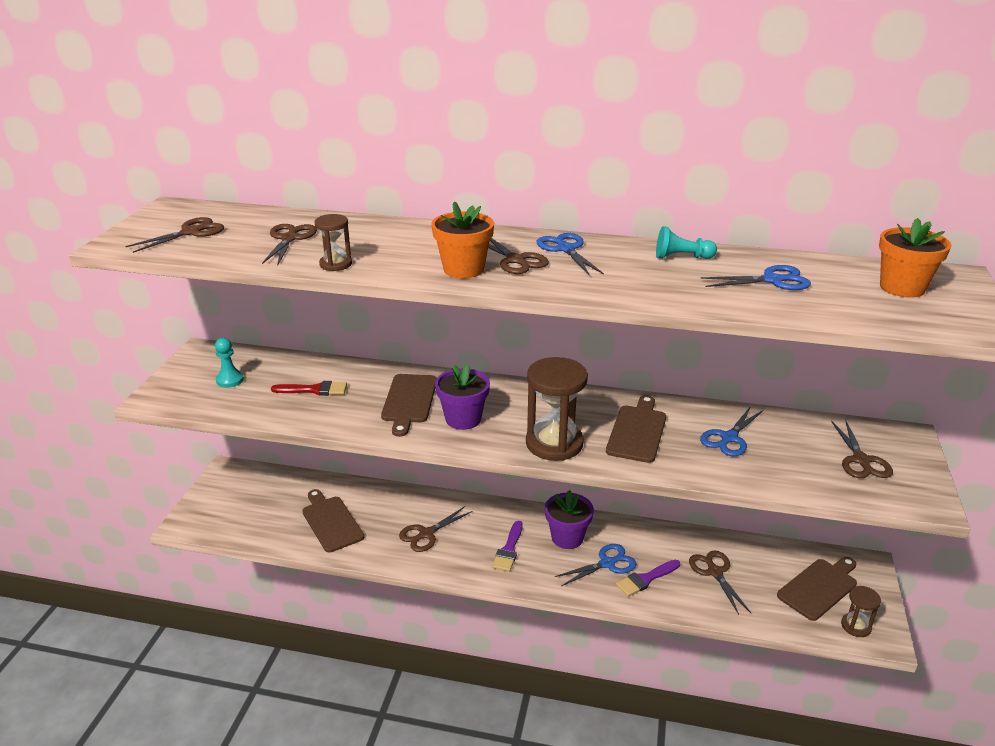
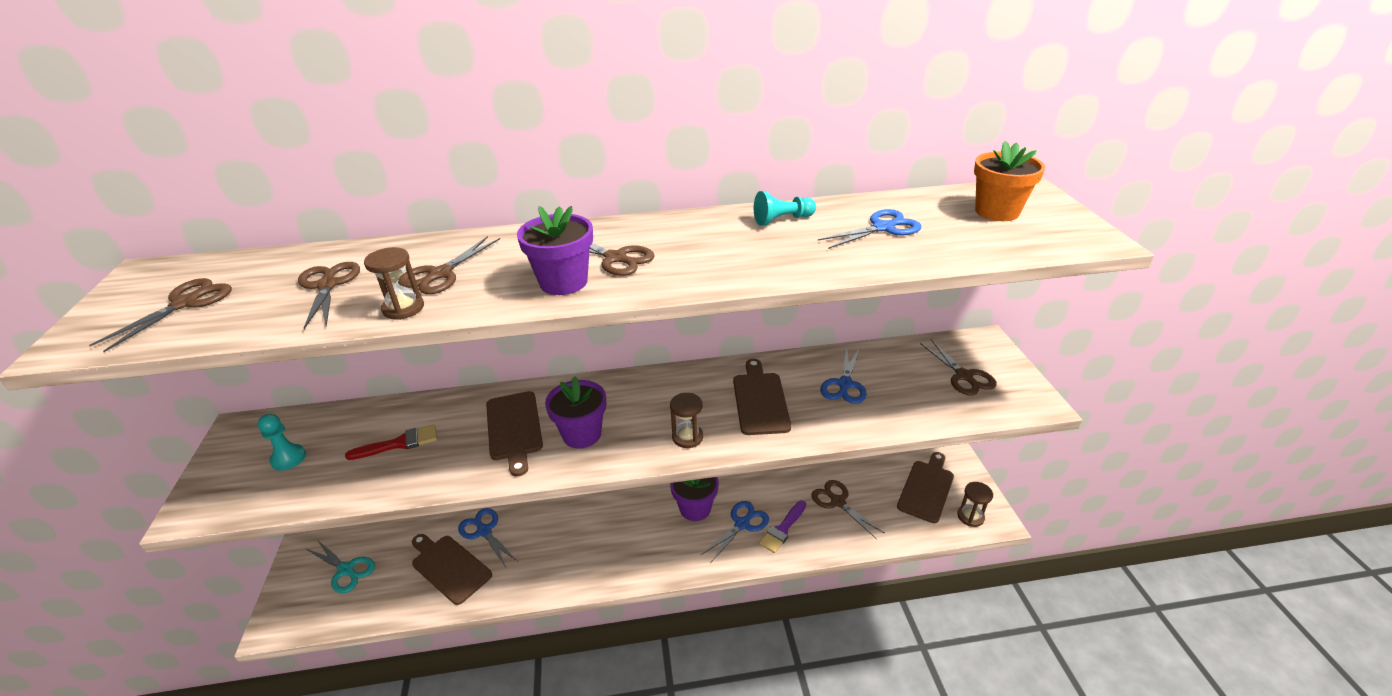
camera: 20 degrees left, 5 degrees up
(249, 500) = (346, 570): none -> turquoise scissors
(426, 534) = (556, 548): brown scissors -> brown scissors (440, 274)
(463, 269) = (563, 282): orange flower pot -> purple flower pot
(509, 550) = (645, 539): purple brush -> none
(554, 443) = (687, 437): brown hourglass -> brown hourglass, size x0.52
(566, 249) = (662, 234): blue scissors -> blue scissors (484, 531)

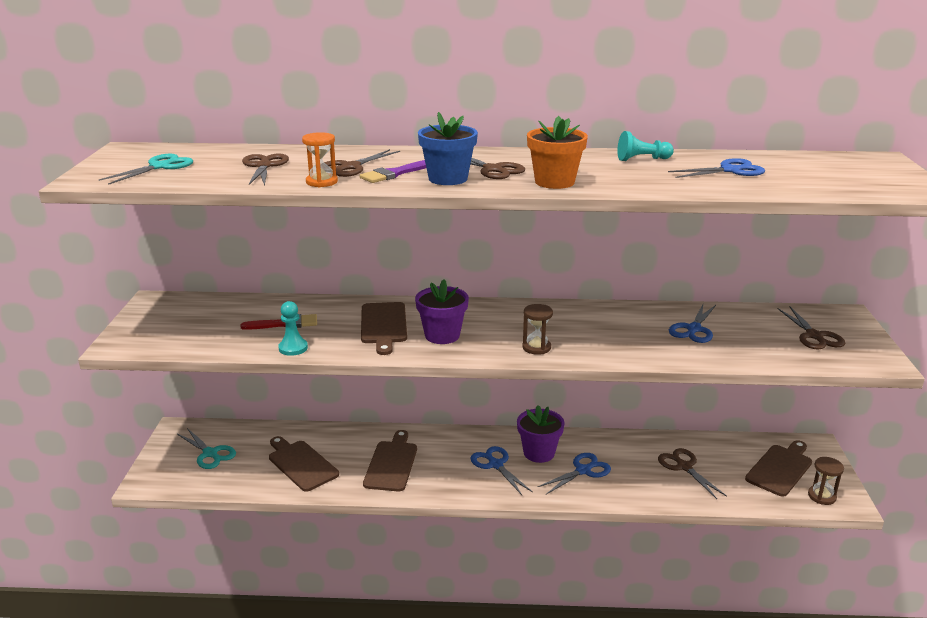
camera: 10 degrees right, 10 degrees down
(185, 303) = (160, 167): brown scissors -> turquoise scissors
(288, 458) = (194, 323): turquoise pawn -> turquoise pawn (293, 348)
(403, 308) = (321, 182): brown hourglass -> orange hourglass
(484, 531) = (336, 443): blue scissors -> blue scissors (496, 465)
(563, 282) = (448, 179): purple flower pot -> blue flower pot
(760, 400) = (609, 331): brown cutting board -> brown cutting board (391, 464)
(782, 529) = (623, 480): purple brush -> purple brush (394, 174)
(997, 212) = (841, 169): orange flower pot -> orange flower pot (554, 182)

